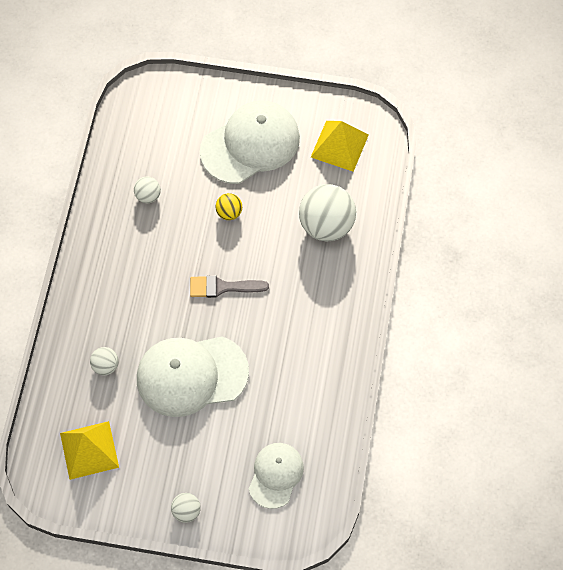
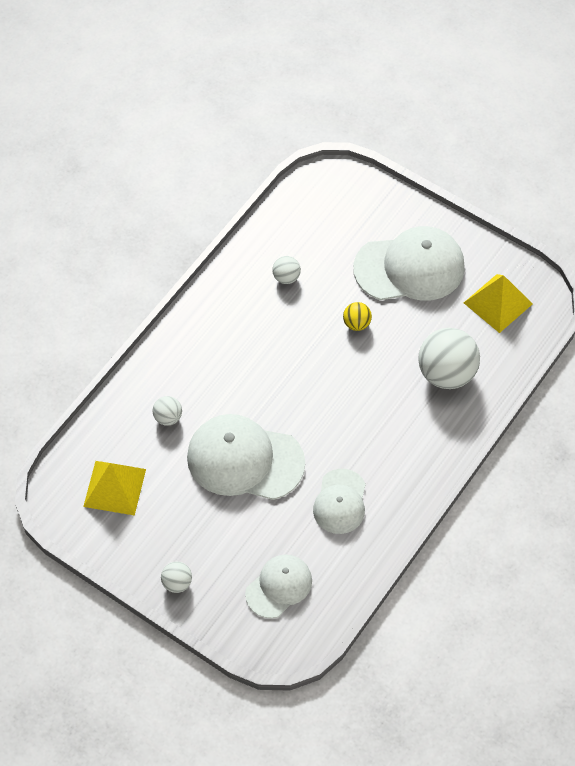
camera: 25 degrees right, 5 degrees down
(222, 287) = (315, 390): grey brush -> none
(291, 377) = (340, 502): none -> white cap

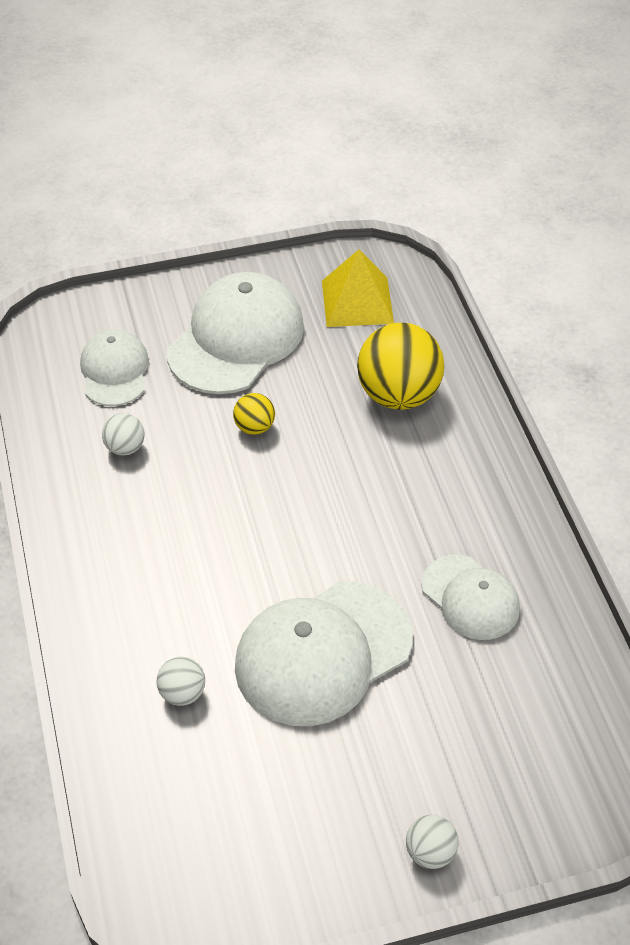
camera: 50 degrees left, 10 degrees down
(115, 487) = (222, 827): yellow pyramid -> none
(279, 587) = (533, 740): white cap -> white cap (114, 371)
(446, 373) = (398, 395): white ball -> yellow ball

